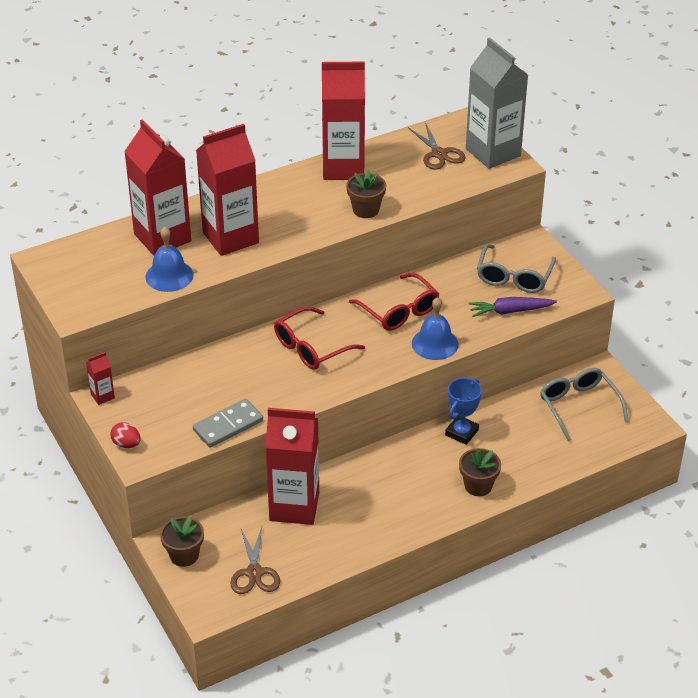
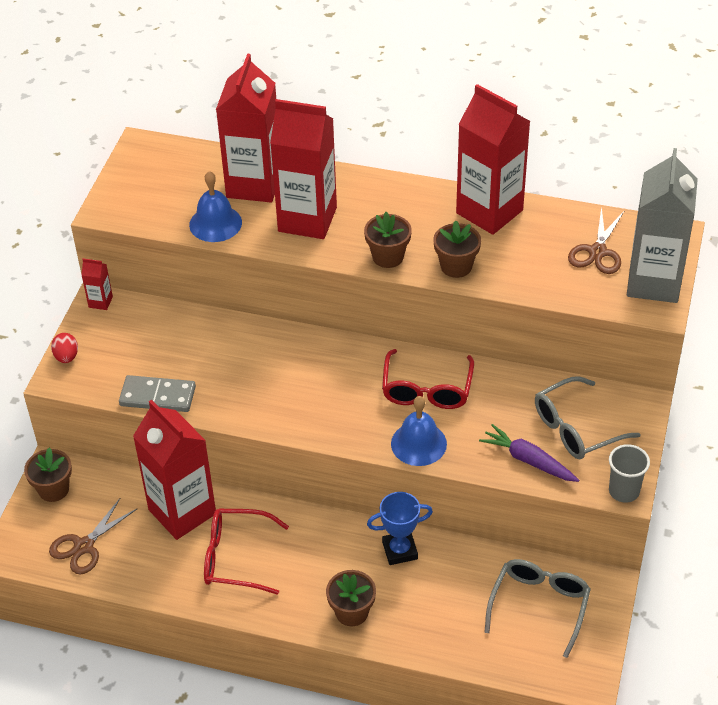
camera: 45 degrees right, 5 degrees up
(312, 347) = (310, 372): red glasses -> red glasses (236, 557)
(315, 229) = (388, 257): none -> brown flower pot
(583, 293) = (624, 491): none -> grey cup

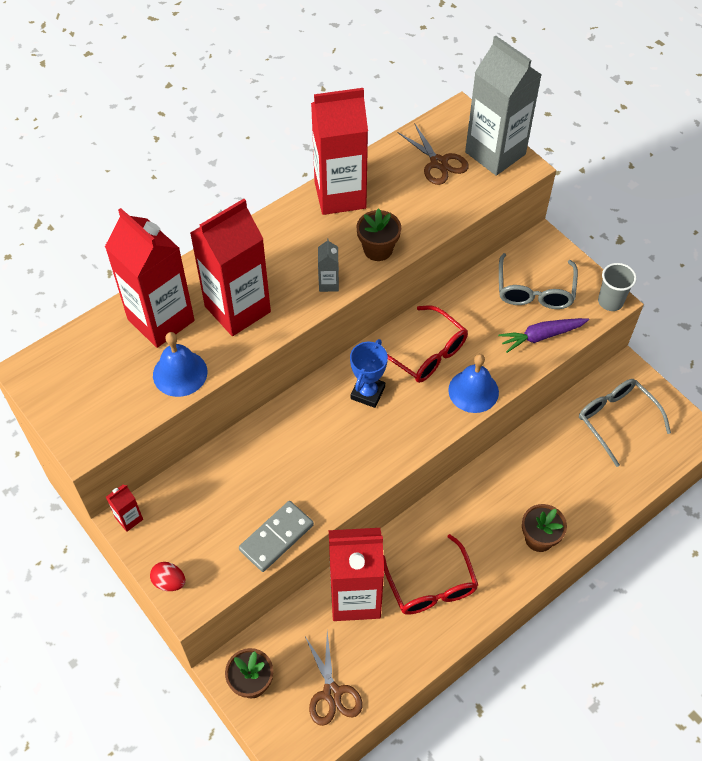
camera: 55 degrees left, 10 degrees up
(236, 557) = (431, 585): red glasses -> red glasses turned 60 degrees counterclockwise
(388, 257) = (328, 283): brown flower pot -> grey carton
(400, 550) = (507, 472): blue trophy -> blue trophy (367, 393)

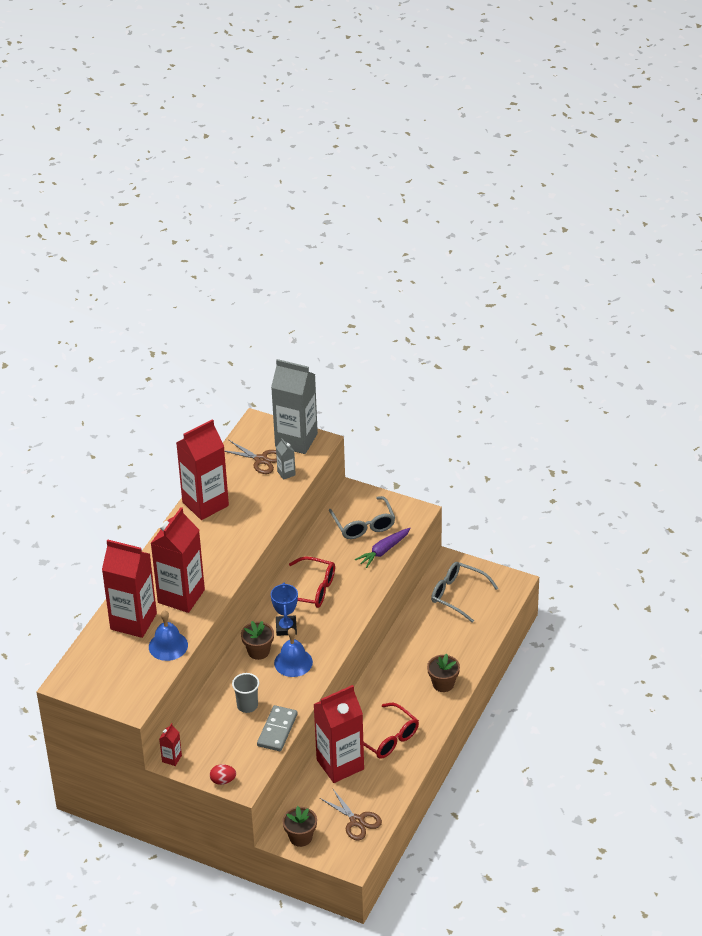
camera: 25 degrees left, 15 degrees down
(328, 283) = (232, 559): grey carton -> grey carton (286, 473)
(378, 249) = (252, 527): brown flower pot -> brown flower pot (258, 651)
(473, 391) = (356, 600): blue bell -> blue bell (293, 662)
(610, 302) = (418, 513): grey cup -> grey cup (247, 706)

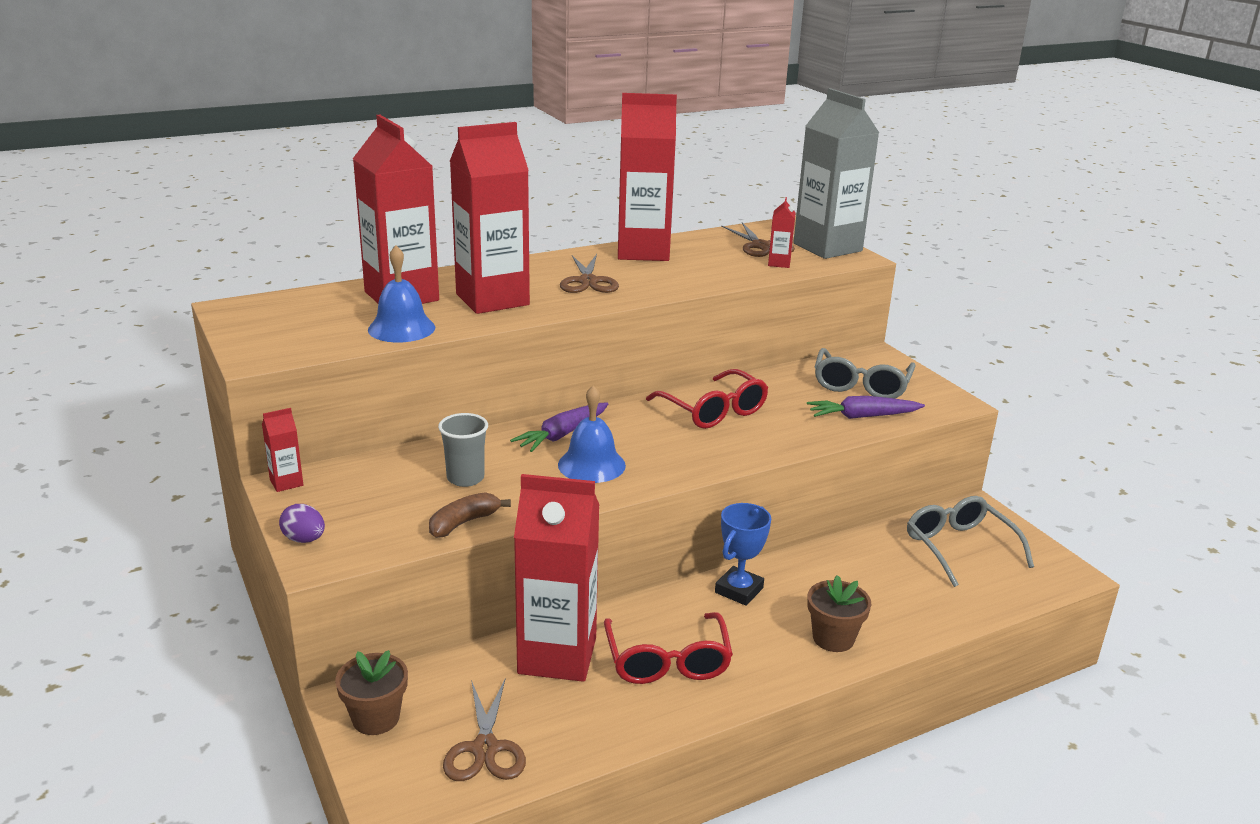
camera: 35 degrees right, 15 degrees down
(209, 551) = (588, 281): none -> brown scissors
(223, 780) = (304, 539): red egg -> purple egg
(258, 651) = (562, 435): brown flower pot -> purple carrot
(277, 730) = (463, 523): grey domino -> brown banana
(286, 473) = (779, 263): grey carton -> red carton
(286, 628) = (630, 429): blue trophy -> blue trophy (739, 590)

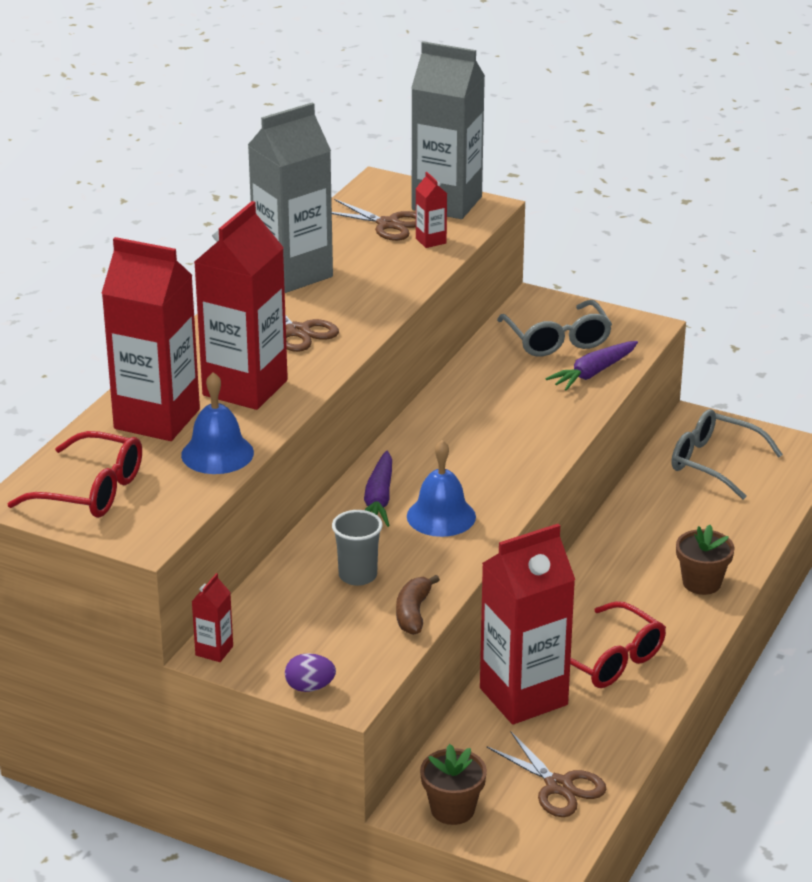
camera: 35 degrees left, 5 degrees up
(643, 251) = (293, 274): red carton -> grey carton
(713, 410) = (470, 419): red glasses -> red glasses (90, 490)
(739, 590) = (594, 578): blue trophy -> none

